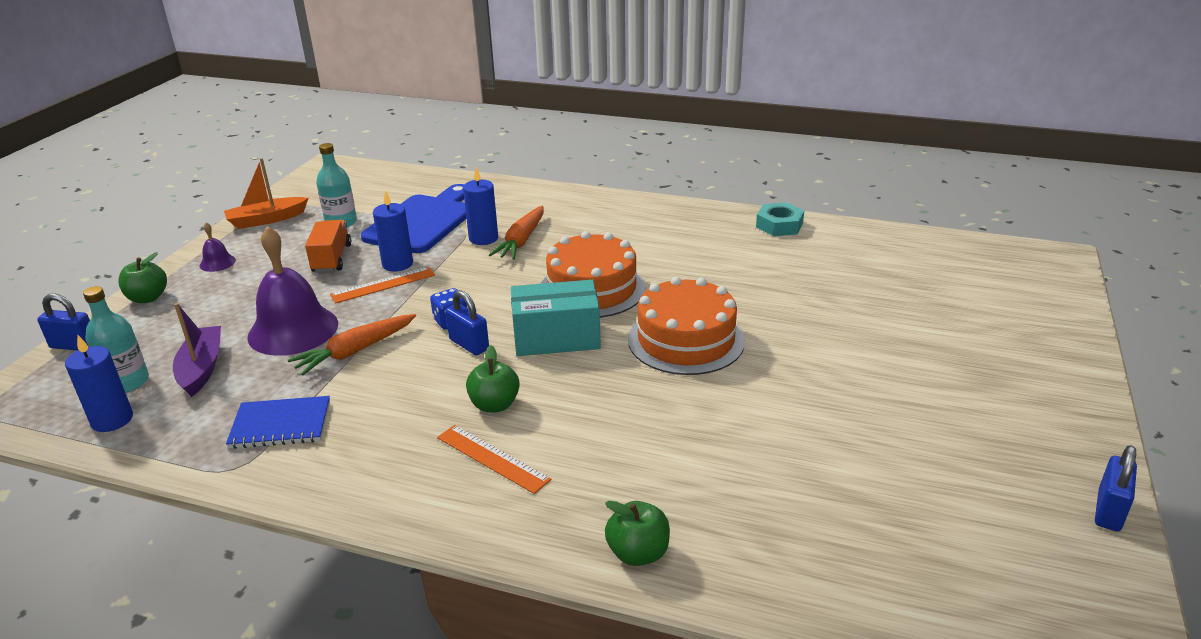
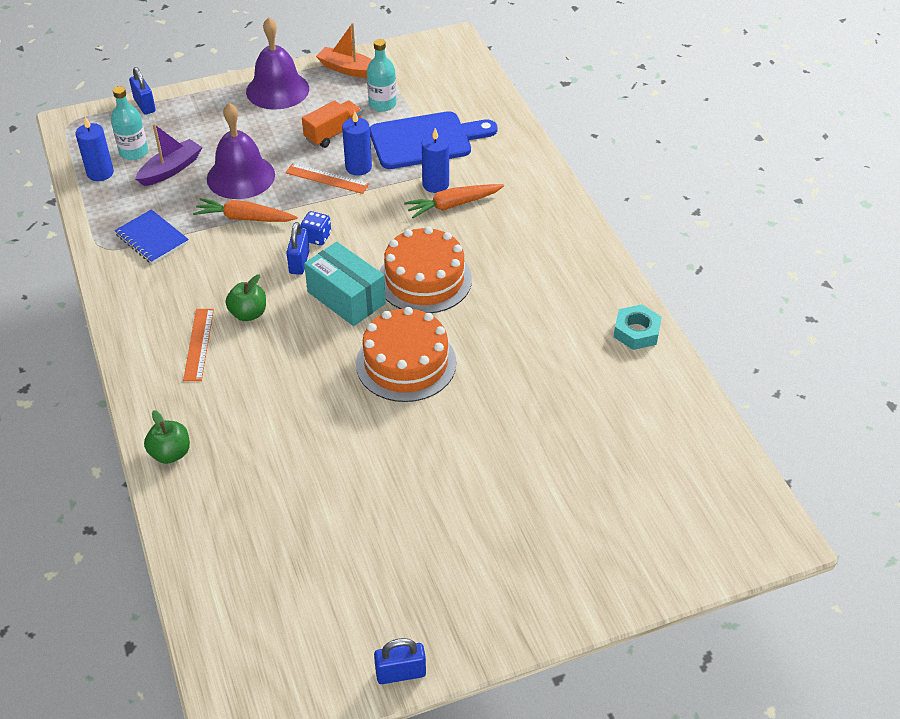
camera: 50 degrees right, 15 degrees up
(148, 298) = (213, 94): green apple -> none
(217, 263) = (277, 90): purple bell -> purple bell, size x2.25

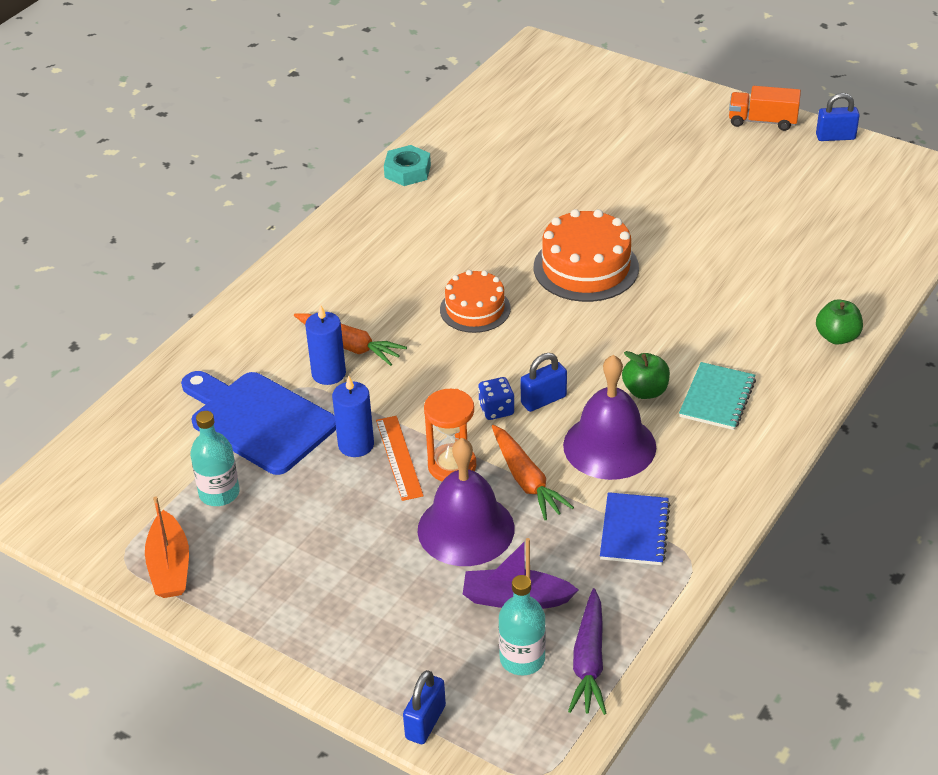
camera: 125 degrees left, 5 degrees down
(100, 173) = (589, 661): blue candle -> purple carrot
(199, 344) = (717, 398): orange ruler -> turquoise notebook
(277, 90) = (272, 607): purple bell -> purple bell (609, 446)
(294, 195) = (452, 466): none -> orange hourglass
(333, 134) = (315, 500): orange truck -> orange truck (762, 121)
(346, 298) = (553, 343): turquoise box -> none
(400, 673) = (835, 137): blue padlock -> blue padlock turned 45 degrees counterclockwise
(424, 279) = (475, 309): orange cake -> orange cake, size x0.66

